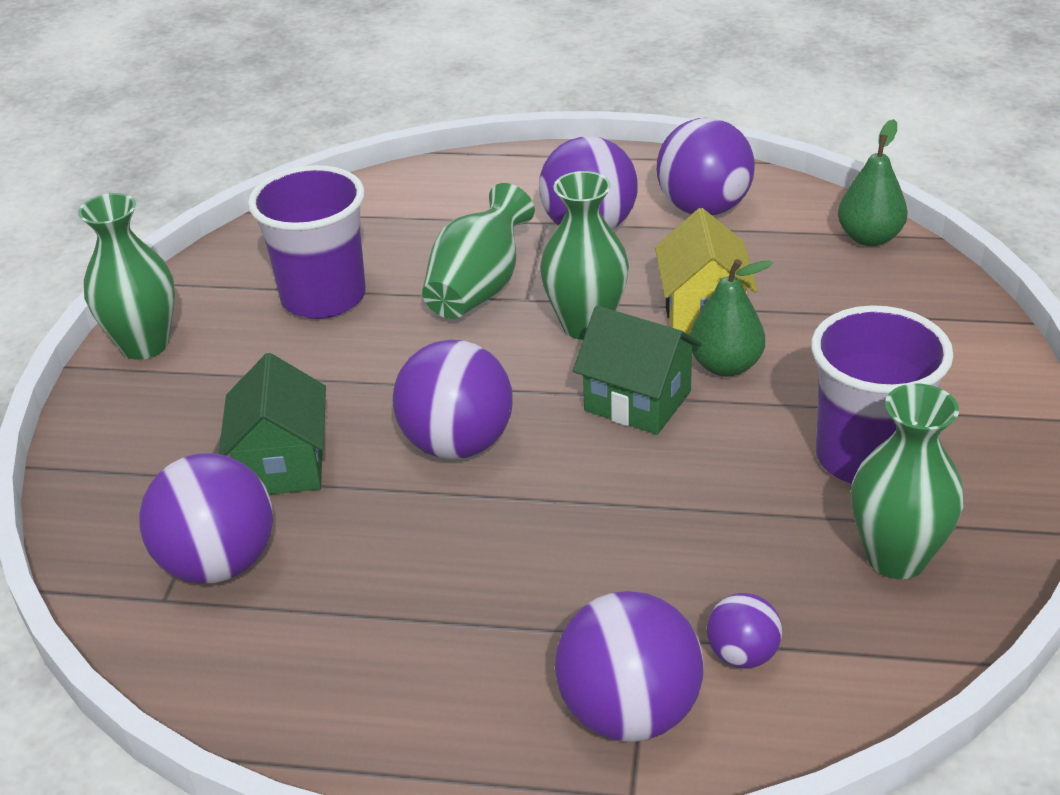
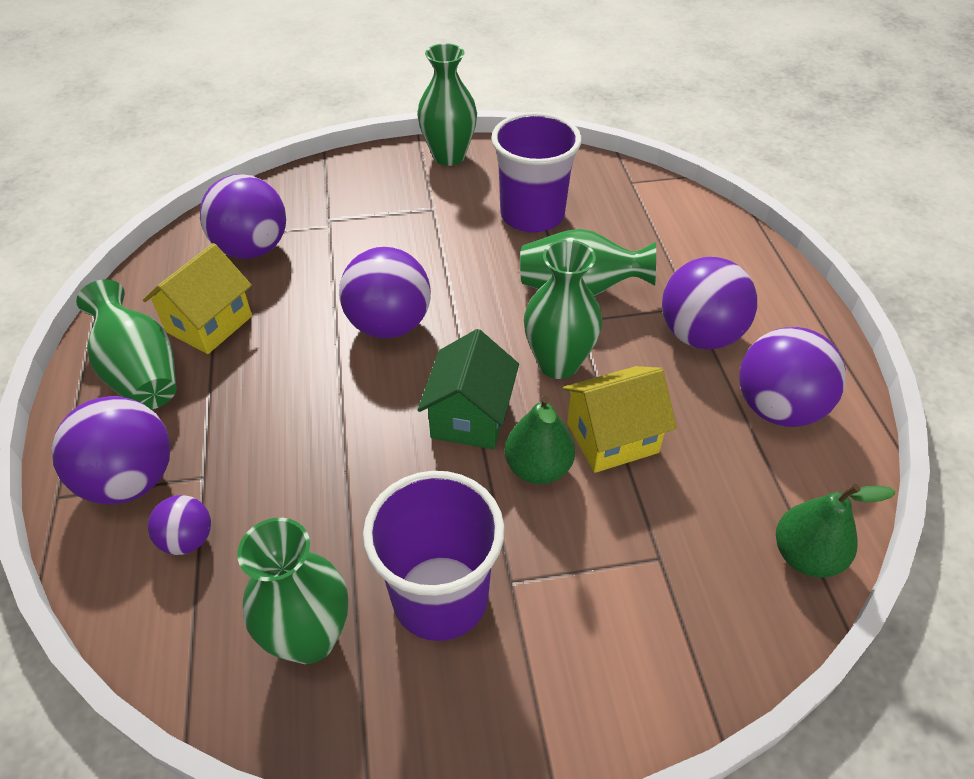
camera: 70 degrees right, 10 degrees up
(282, 464) = (347, 248): green house -> none
(361, 620) = (209, 324): none -> yellow house
(427, 700) = (141, 373): none -> green vase

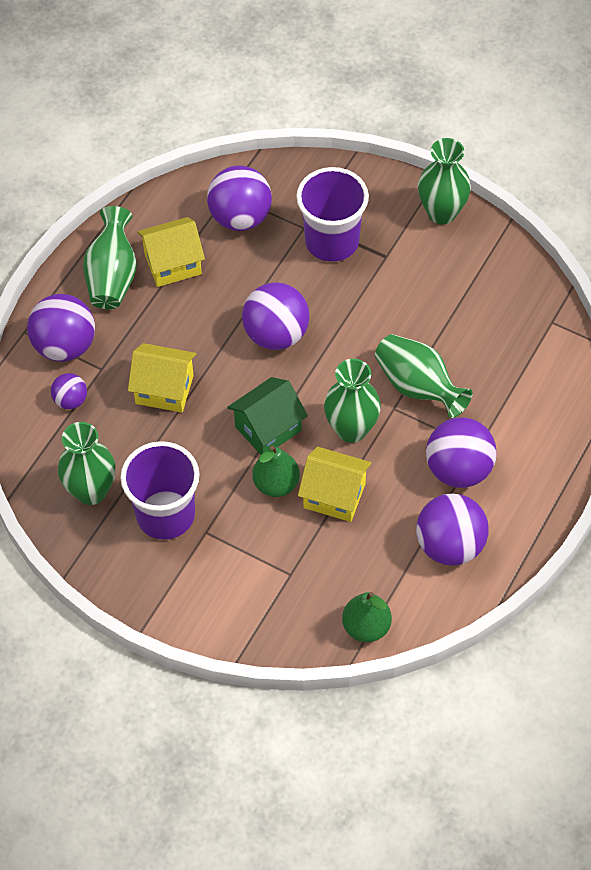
camera: 40 degrees right, 10 degrees up
(307, 451) = (164, 389): none -> yellow house
(532, 215) = (448, 306): purple cup -> purple cup (332, 241)

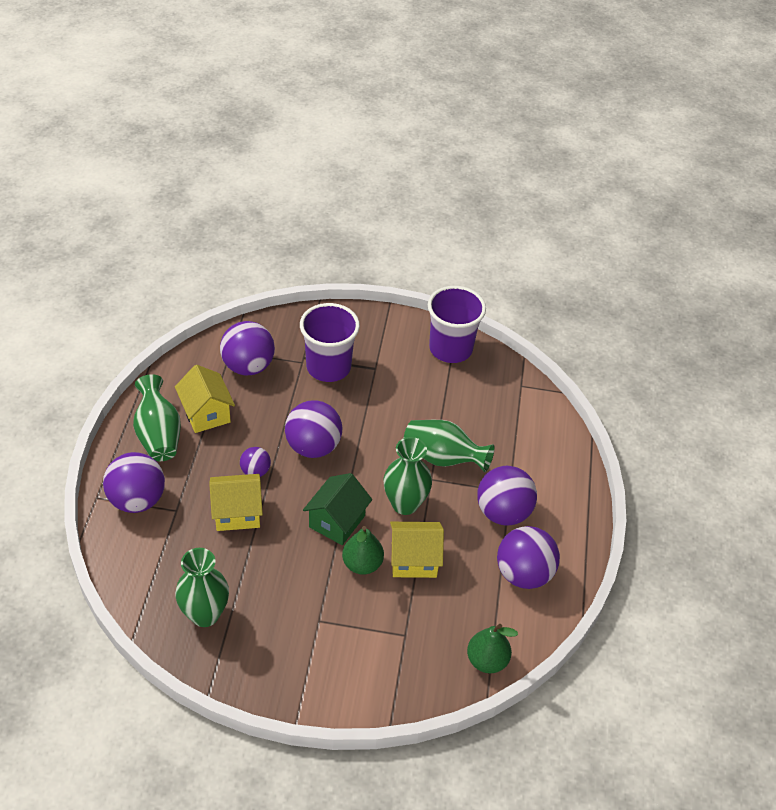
camera: 25 degrees left, 10 degrees down
(70, 400) = (158, 543): purple ball -> purple ball (255, 471)
(165, 515) = (278, 616): purple cup -> purple cup (450, 349)
(173, 264) = (206, 413): yellow house -> yellow house turned 75 degrees counterclockwise
(441, 212) = (404, 328): green vase -> none

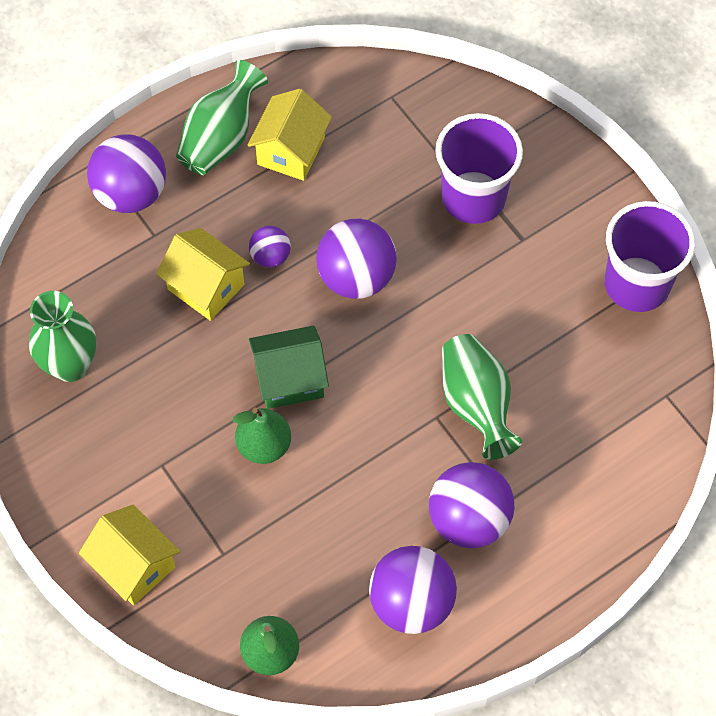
camera: 50 degrees right, 15 degrees up
(248, 366) = (390, 129): purple ball -> none
(405, 504) = (378, 420): green vase -> none
(414, 560) = (318, 487): yellow house -> yellow house (134, 566)

